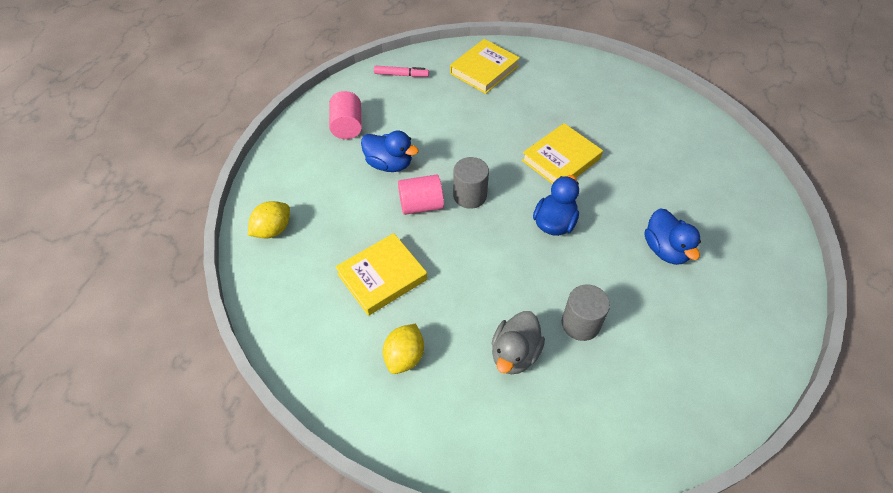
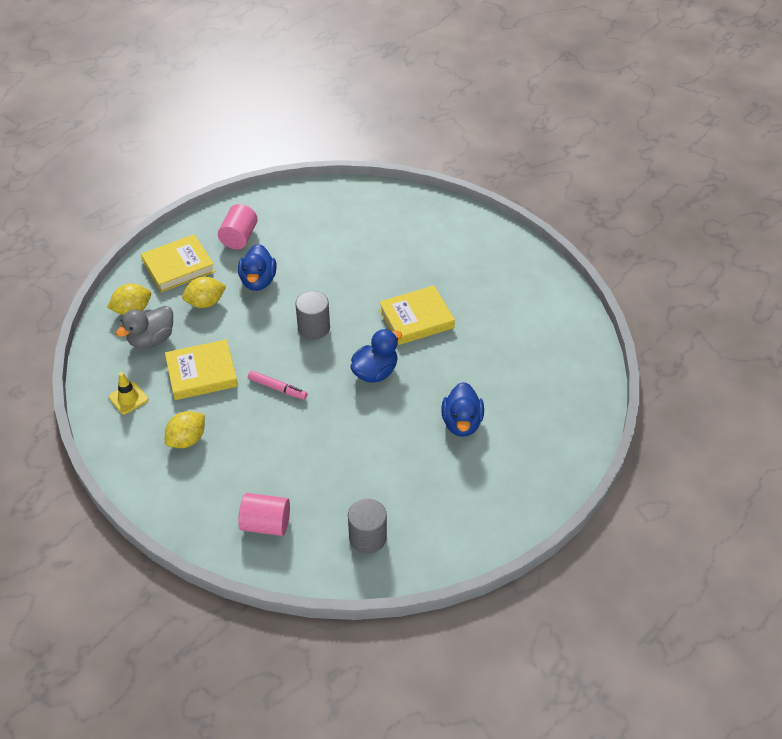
camera: 20 degrees right, 5 degrees down
(316, 329) = (128, 398): none -> yellow traffic cone
(347, 201) = (205, 303): none -> yellow lemon
(389, 164) = (258, 281): blue duck -> blue duck turned 45 degrees clockwise
(401, 75) = (313, 201): pink marker -> pink marker (277, 388)
(421, 205) = (266, 324): pink cylinder -> pink cylinder (266, 524)
(484, 70) = (395, 216): yellow book -> yellow book (178, 267)
(514, 354) = (277, 465): grey duck -> grey duck (151, 339)
(580, 323) = (346, 459): grey cylinder -> grey cylinder (367, 537)

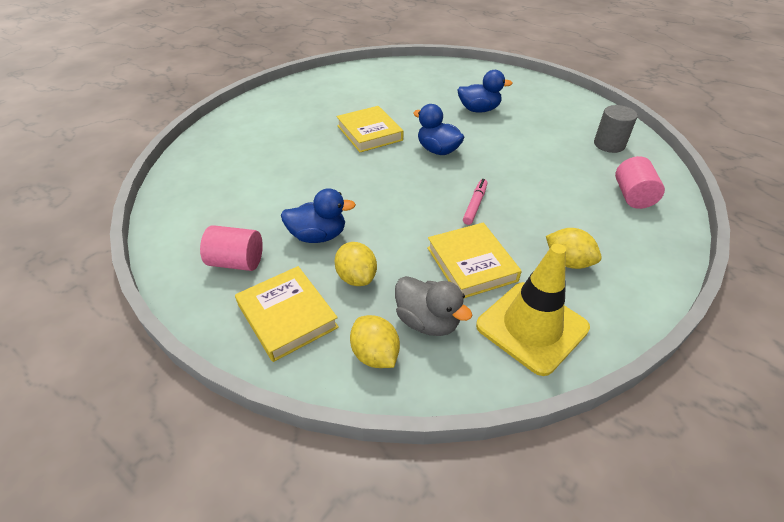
camera: 95 degrees left, 5 degrees down
(128, 398) = (532, 327): yellow traffic cone -> yellow traffic cone, size x2.13
(314, 328) = (388, 189): grey cylinder -> none

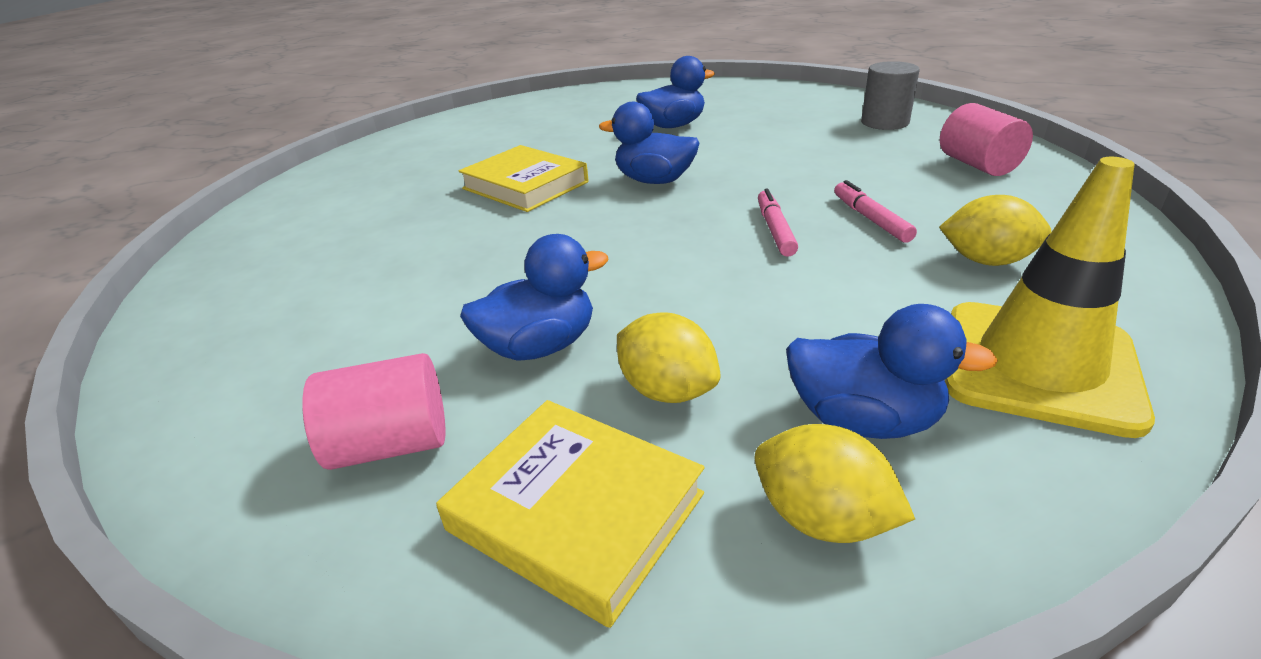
camera: 20 degrees left, 10 degrees down
(427, 321) = (863, 419): grey duck -> blue duck
(471, 264) = (848, 307): yellow book -> none
(532, 214) = (871, 219): none -> pink marker

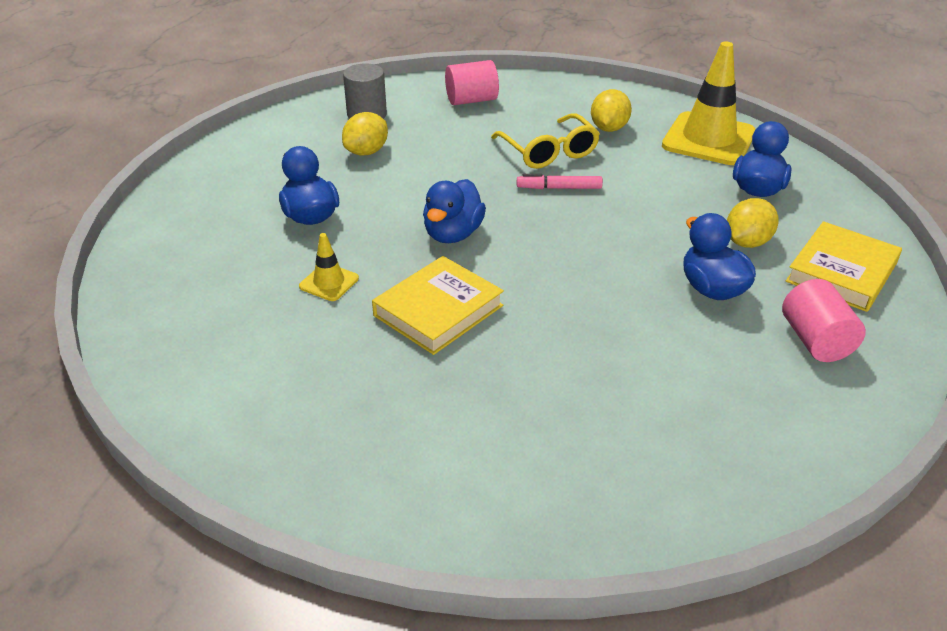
camera: 90 degrees left, 5 degrees up
(572, 143) = (329, 282): none -> yellow traffic cone
(822, 518) = (822, 209): yellow lemon -> yellow lemon (366, 152)
(871, 219) = (549, 152): pink marker -> yellow glasses

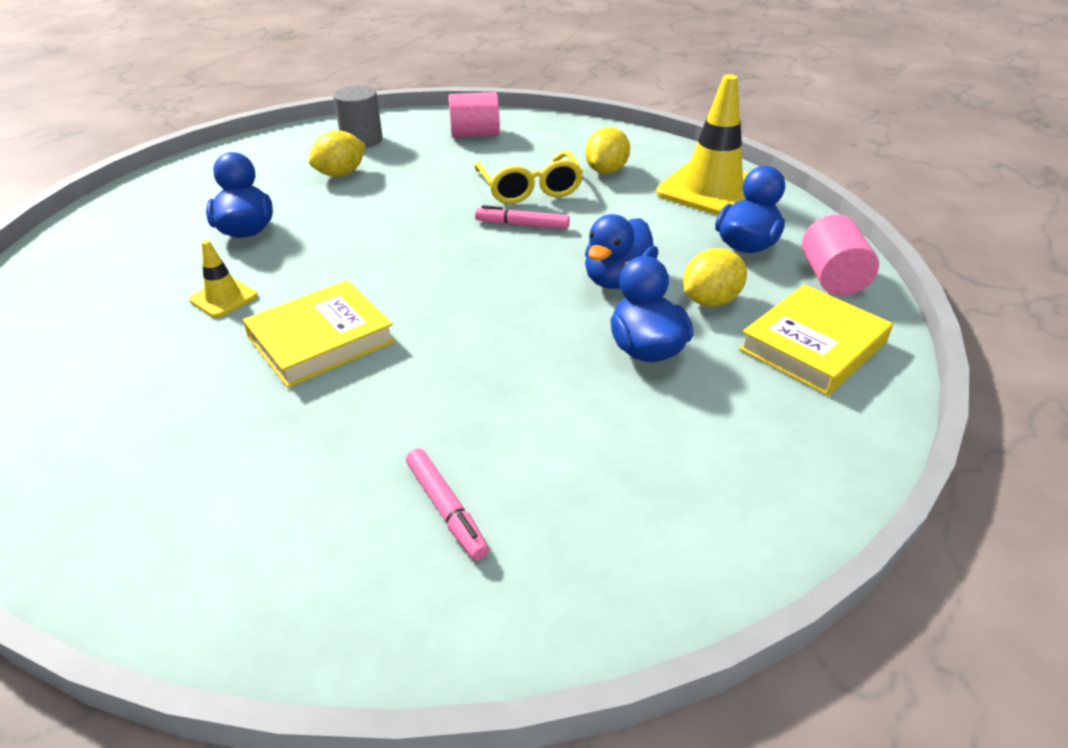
camera: 10 degrees right, 0 degrees up
(453, 234) = (383, 261): blue duck -> blue duck (617, 280)
(614, 434) = (446, 509): none -> pink marker
(816, 341) = (749, 423): pink cylinder -> pink cylinder (832, 278)

